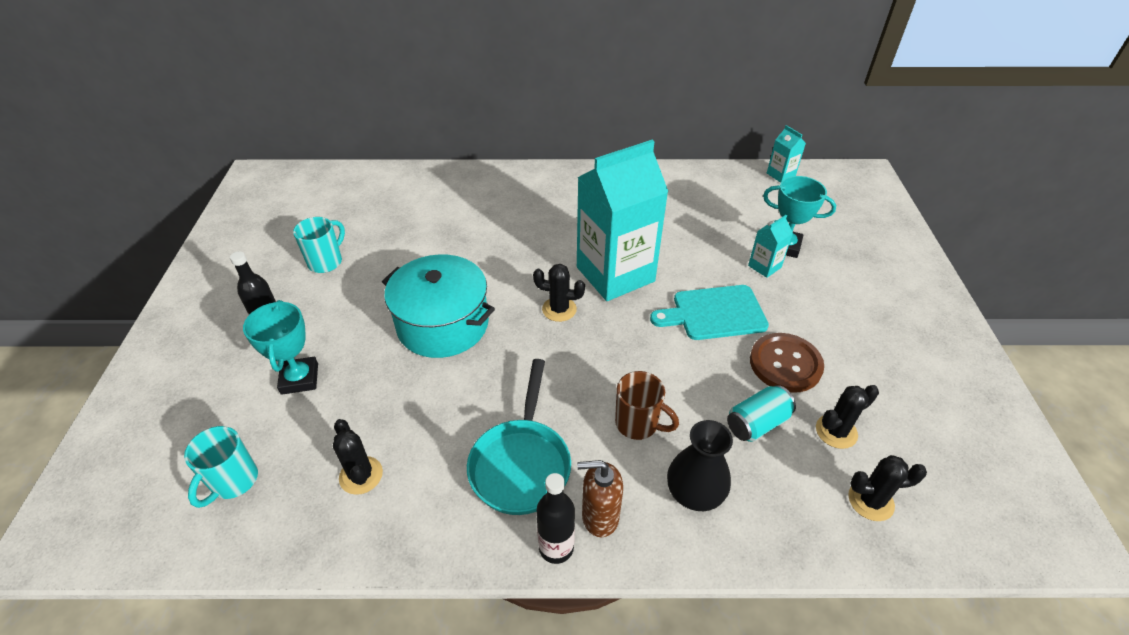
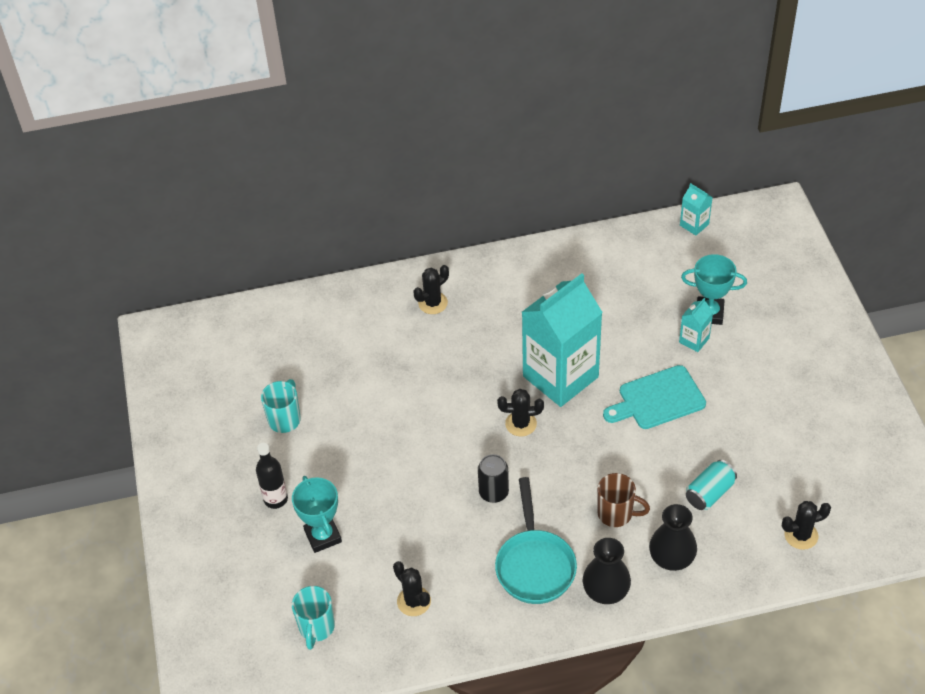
camera: 10 degrees left, 5 degrees up
(443, 324) = (423, 460): turquoise pot -> none
(504, 371) = (493, 492): none -> black can
(556, 547) = (580, 619): black bottle -> none
(599, 517) = (605, 591): brown soap dispenser -> black vase
(785, 364) = (725, 436): brown button -> none
(836, 431) = (771, 486): black cactus -> black cactus (433, 303)

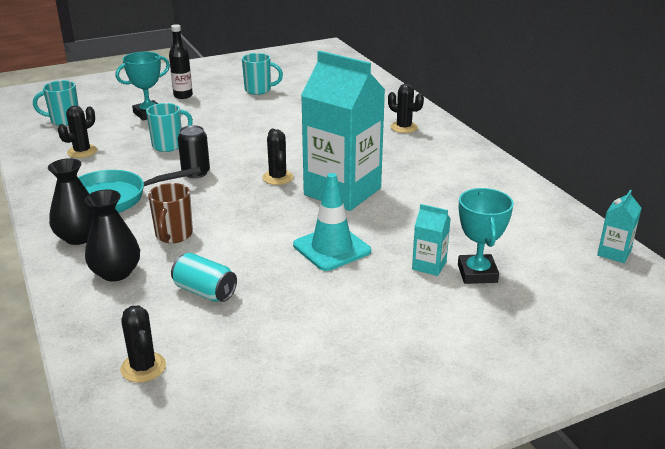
camera: 75 degrees right, 20 degrees down
(420, 516) = (169, 145): none -> turquoise mug
(658, 399) = (332, 248): turquoise cutting board -> turquoise traffic cone

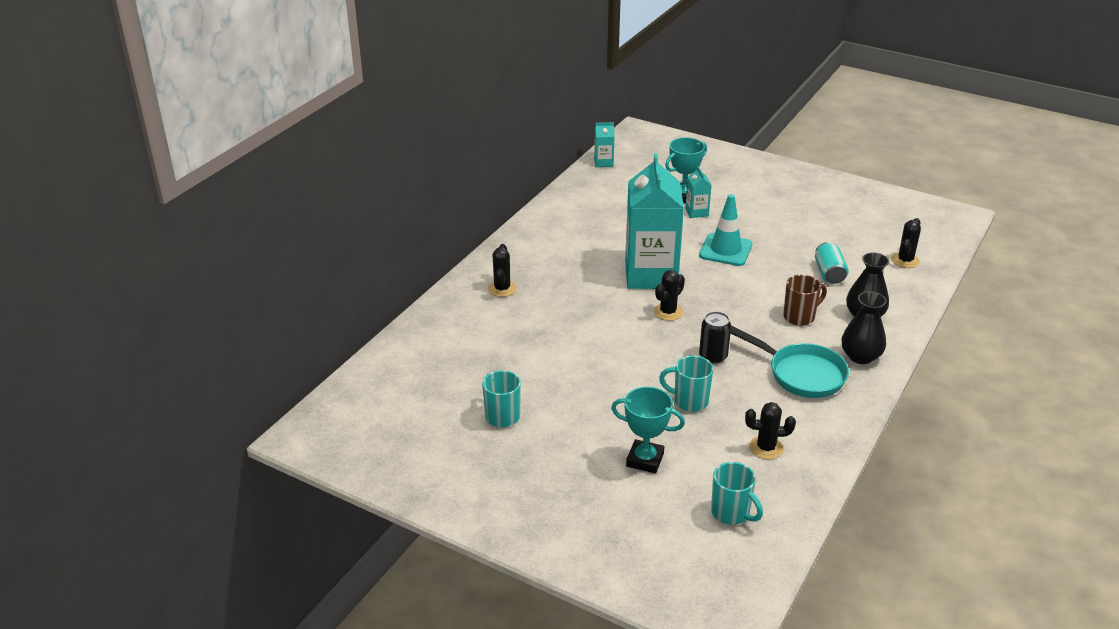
camera: 125 degrees left, 5 degrees up
(183, 96) = (574, 465): black bottle -> none

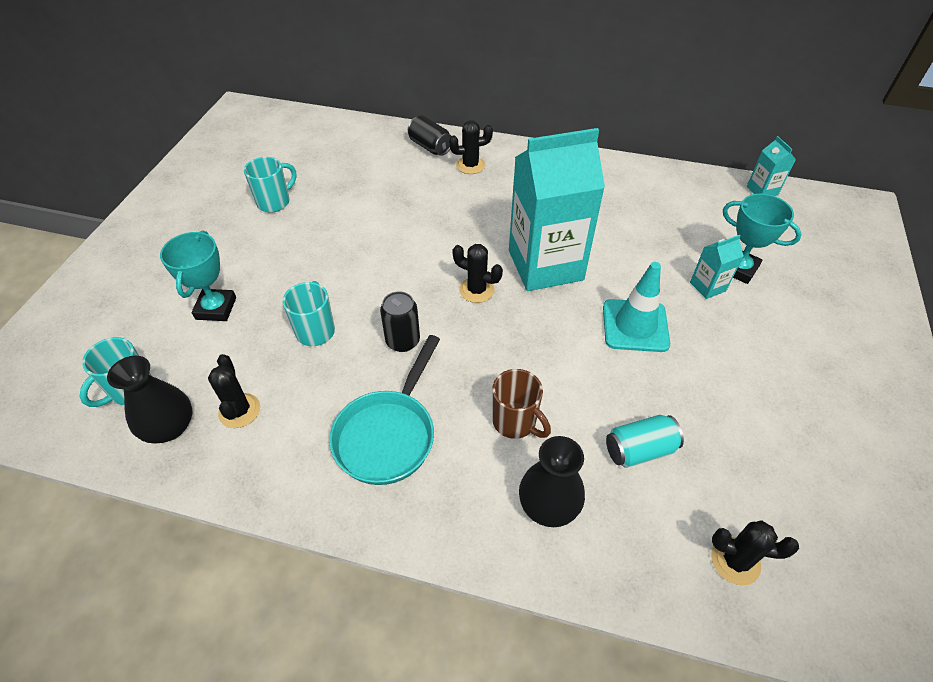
camera: 75 degrees right, 15 degrees up
(459, 307) = (430, 147): none -> black can
(860, 356) = (445, 505): black vase -> black vase (169, 427)

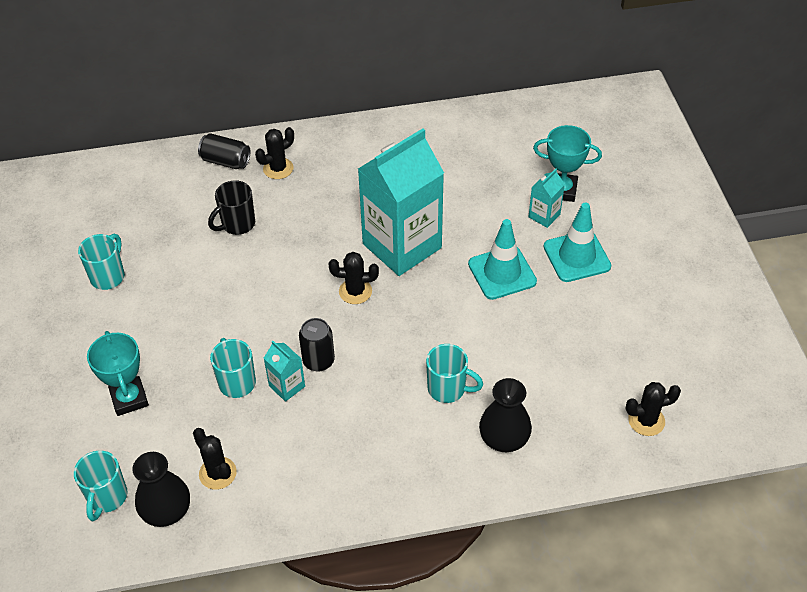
camera: 25 degrees left, 0 degrees up
(388, 435) = (354, 440): turquoise pan -> none
(407, 197) = (237, 224): none -> black mug
(515, 422) = (448, 389): brown mug -> turquoise mug
(639, 450) = (550, 371): turquoise can -> none
(726, 338) = (576, 256): none -> turquoise traffic cone
(762, 190) = (552, 105): turquoise carton -> turquoise carton (287, 386)

